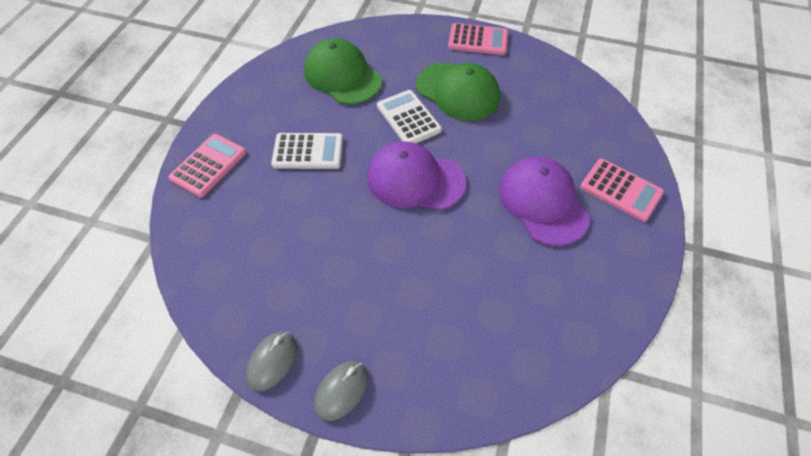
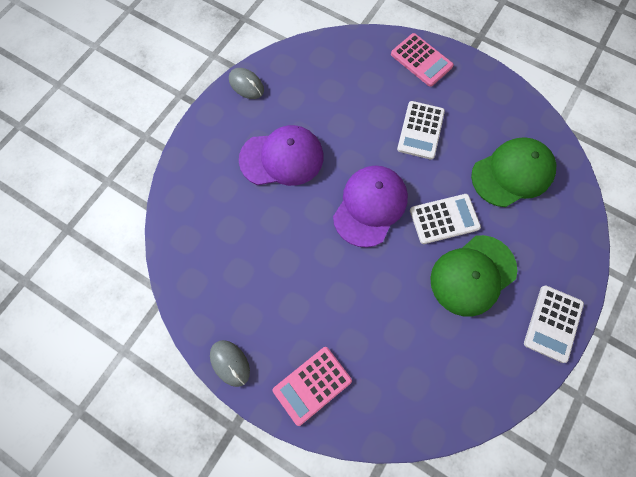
camera: 105 degrees right, 15 degrees up
(341, 390) = (213, 120): grey mouse -> grey mouse (230, 363)
(478, 40) = (552, 323): pink calculator -> white calculator
(542, 202) = (318, 305): purple cap -> purple cap (282, 158)

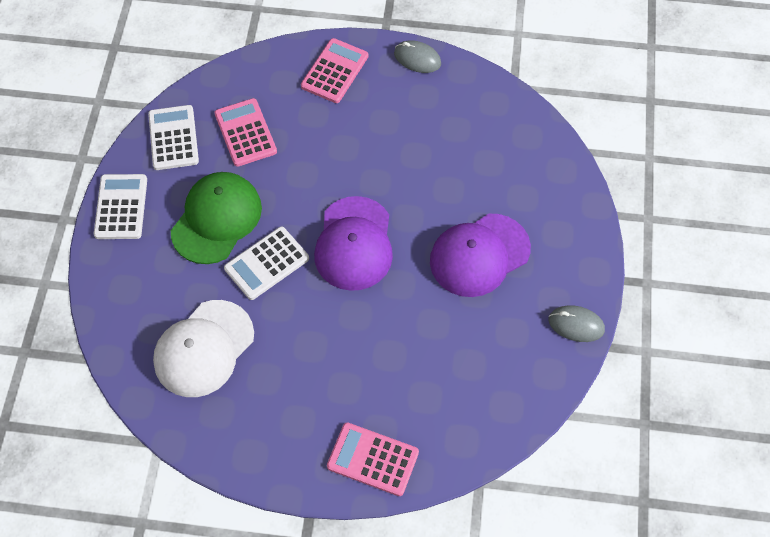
camera: 155 degrees right, 10 degrees down
(420, 130) = (334, 357): white calculator -> white calculator (173, 138)
(420, 352) = (245, 133): none -> pink calculator
(512, 173) = (204, 348): green cap -> white cap

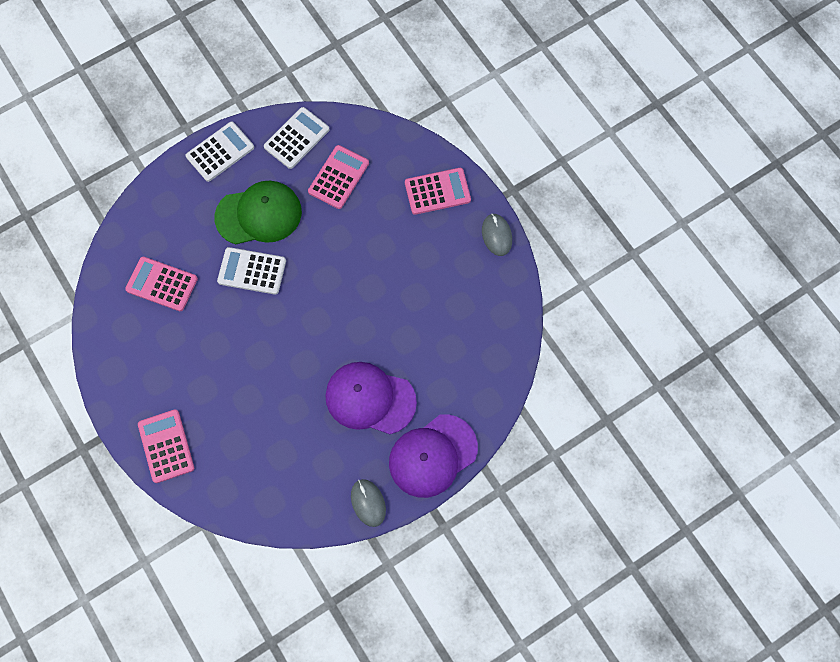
camera: 50 degrees right, 10 degrees up
(204, 348) = (162, 284): white cap -> pink calculator
(354, 244) = (311, 312): purple cap -> purple cap (432, 456)

